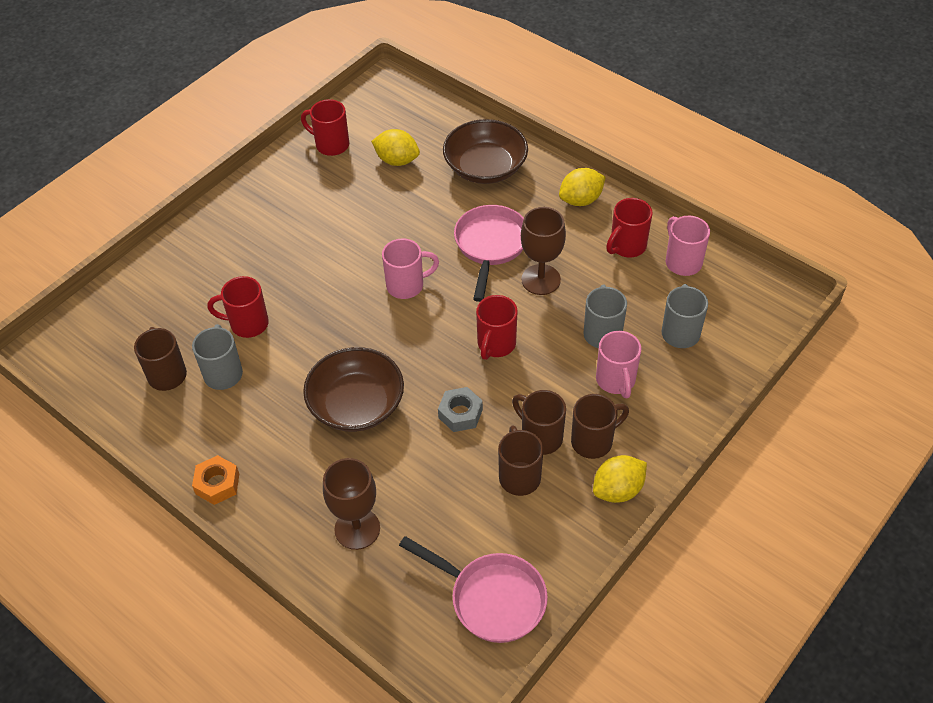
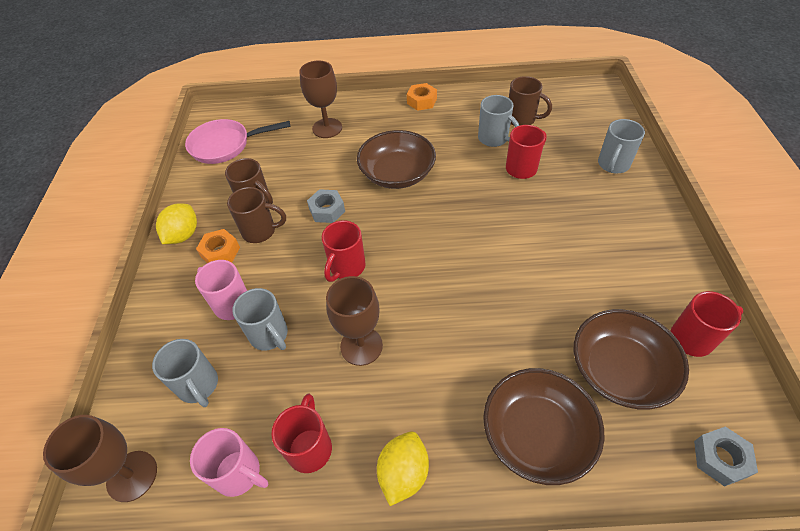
camera: 140 degrees right, 0 degrees up
(177, 270) = (613, 165): none -> grey mug
(397, 160) = (619, 370): yellow lemon -> brown bowl
(406, 102) = (720, 458): none -> grey nut
(406, 285) = (459, 262): pink mug -> none
(490, 246) = (435, 345): pink pan -> none
(496, 344) = (346, 267): red mug -> red mug turned 135 degrees counterclockwise
(593, 441) = (220, 252): brown mug -> orange nut
(756, 305) = (132, 476): none -> brown goblet

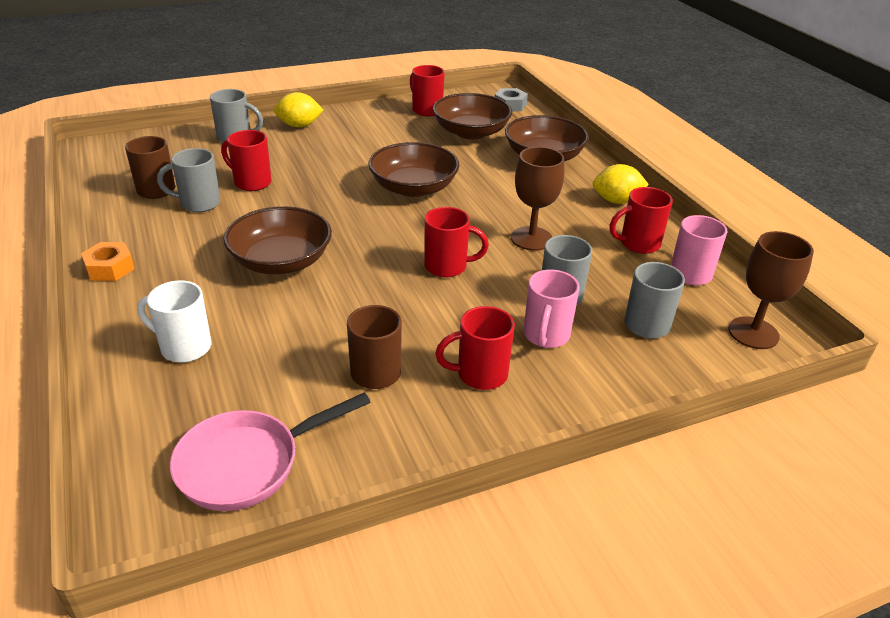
camera: 115 degrees left, 15 degrees down
(183, 235) = (471, 427): yellow lemon -> yellow lemon (299, 125)
(220, 252) = (480, 375): orange nut -> red mug
(225, 145) = (247, 464): pink pan -> pink pan turned 90 degrees clockwise
(260, 231) = (427, 349): brown mug -> none
(327, 128) = (184, 347): brown goblet -> white mug
(327, 210) = (366, 302): grey nut -> none
(486, 276) = (413, 188): none -> brown bowl
(494, 139) = (198, 203): grey mug -> grey mug turned 120 degrees counterclockwise

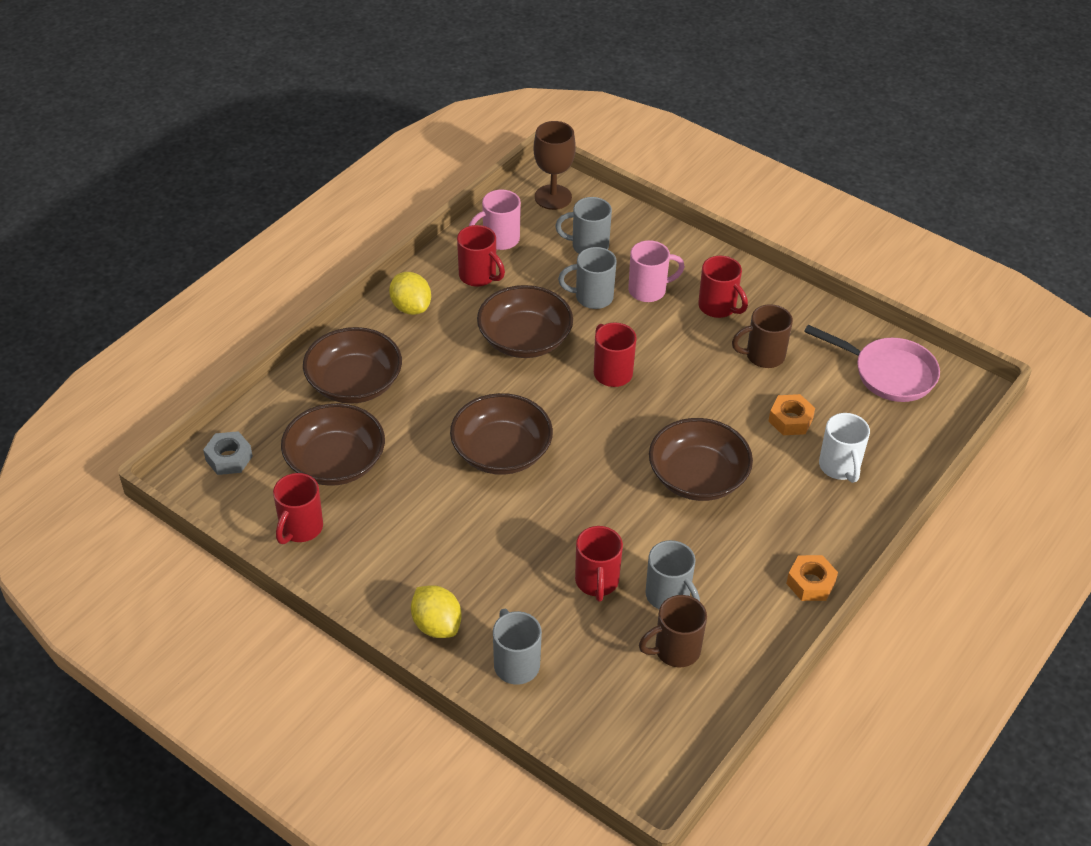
camera: 120 degrees left, 10 degrees up
(275, 345) = (790, 420): none -> orange nut
(531, 238) = (525, 339): brown goblet -> brown bowl

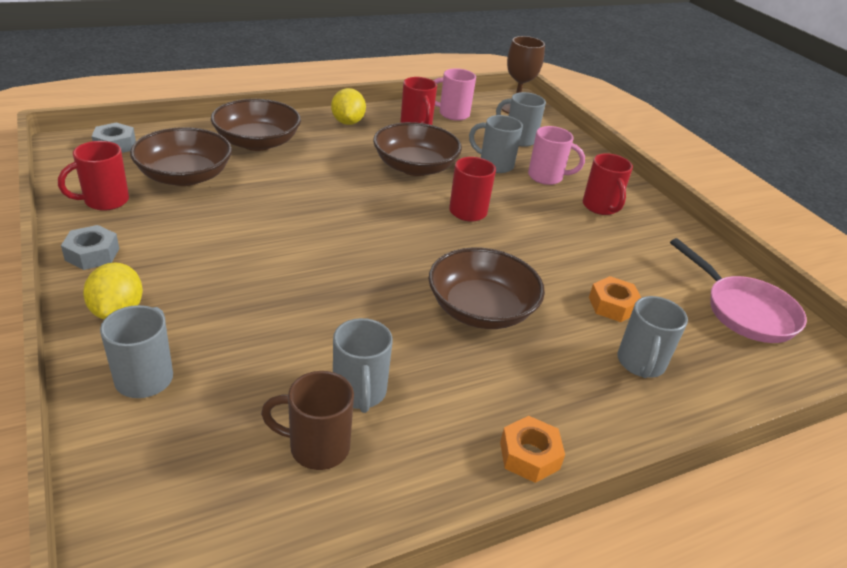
camera: 25 degrees right, 10 degrees down
(356, 586) = (92, 254): none -> grey nut
(501, 451) = (320, 221): brown bowl -> none
(597, 582) = (300, 347): red mug -> none
(763, 356) = (619, 251): brown mug -> none
(840, 467) = (640, 364): white mug -> grey mug

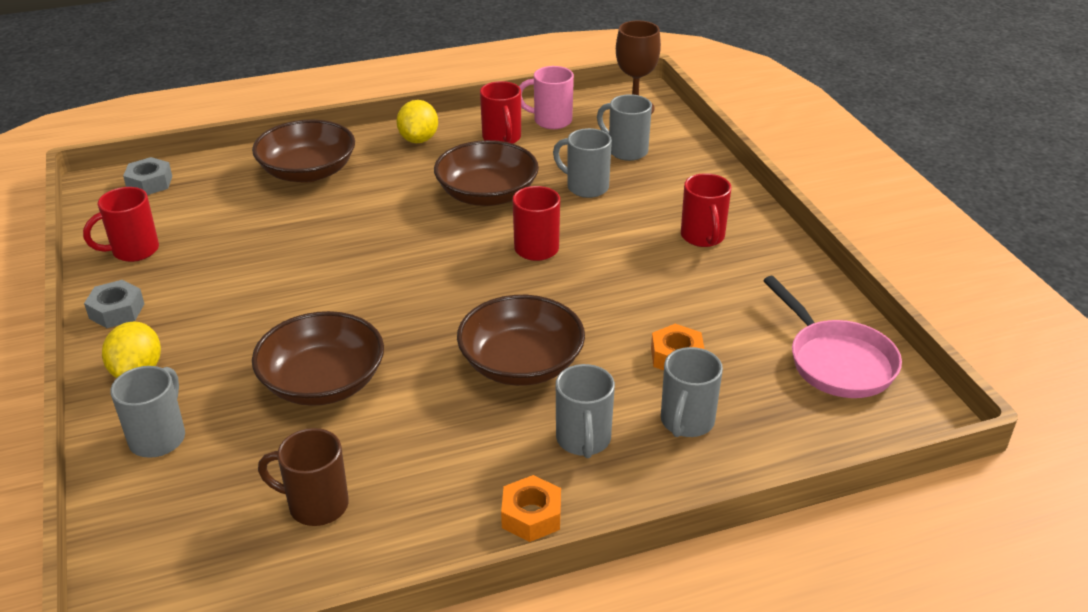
camera: 10 degrees right, 0 degrees up
(185, 176) = (221, 217): brown bowl -> brown bowl (323, 382)
(359, 393) = (369, 453): grey mug -> grey mug (583, 440)
(546, 177) = (646, 200): pink mug -> none

